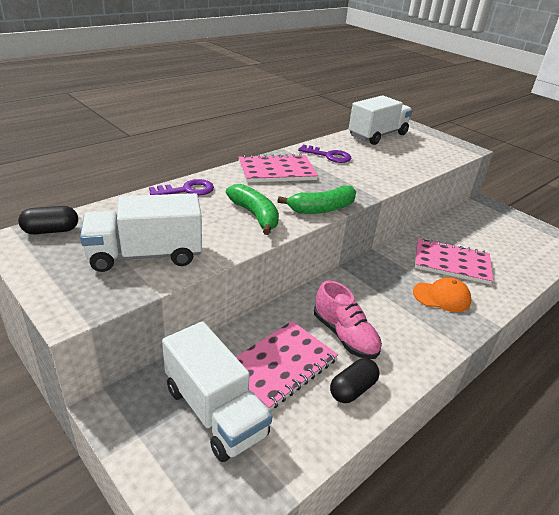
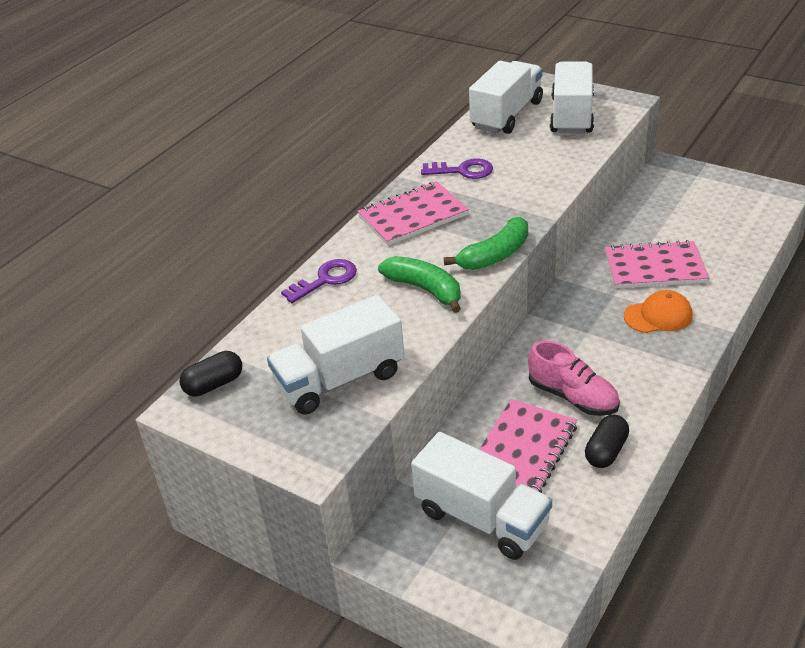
camera: 10 degrees left, 5 degrees up
(423, 146) = (571, 116): none -> white truck

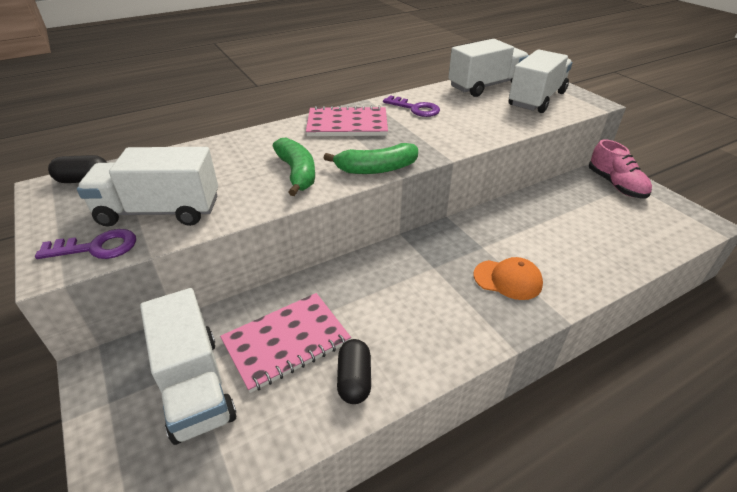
camera: 25 degrees right, 0 degrees up
(326, 280) = (240, 143): purple key -> purple key (97, 247)
(573, 397) = (372, 315): pink shoe -> pink shoe (616, 185)
(606, 451) = (354, 380): black capsule -> black capsule turned 60 degrees counterclockwise
(654, 267) = (537, 239): pink notebook -> none

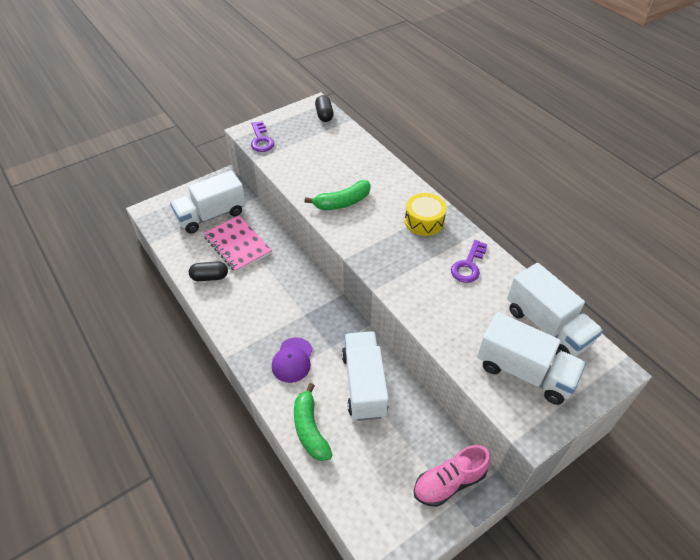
camera: 85 degrees right, 10 degrees up
(159, 211) = (294, 152): white truck -> white truck (364, 384)
(347, 124) = (424, 221): pink notebook -> yellow drum
(376, 169) = (353, 243): green banana -> green banana (310, 429)
(507, 279) = (292, 360): orange cap -> purple cap

